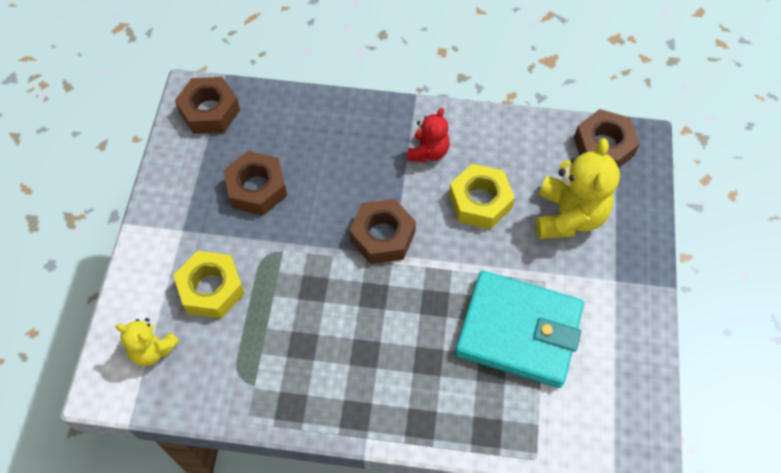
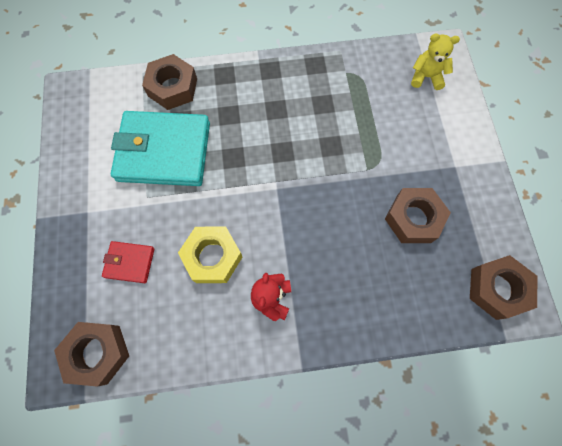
camera: 165 degrees right, 10 degrees up
(211, 289) = (407, 127): yellow nut -> none
(382, 236) = (290, 202): brown nut -> brown nut (173, 87)
(568, 216) = (129, 262): yellow teddy bear -> red wallet

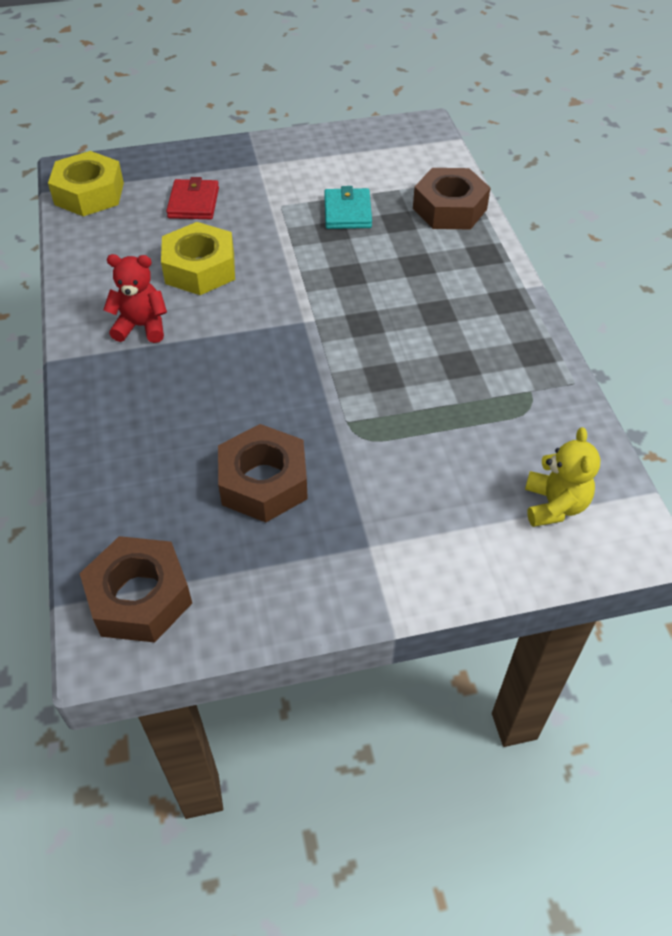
camera: 85 degrees right, 20 degrees down
(97, 353) = (89, 193): brown nut -> yellow nut
(164, 151) = (347, 212): turquoise wallet -> turquoise wallet, size x0.46

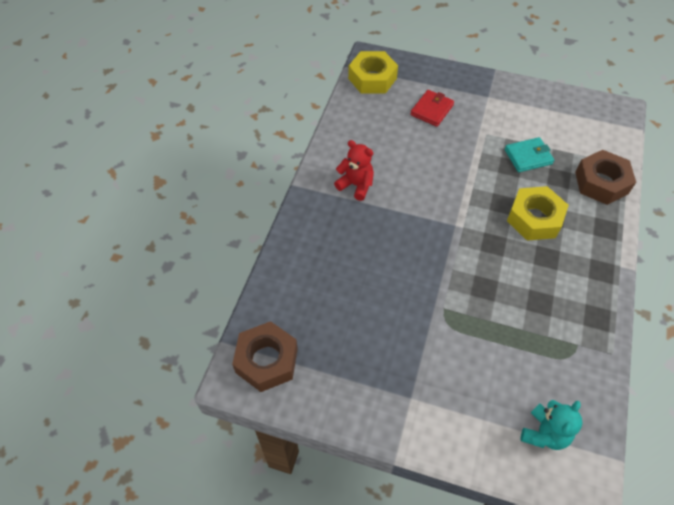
camera: 30 degrees right, 5 degrees up
(200, 268) = (411, 159): yellow nut -> yellow nut (534, 218)
(264, 482) = (372, 324): brown nut -> none
(347, 212) = (528, 157): turquoise wallet -> turquoise wallet turned 45 degrees clockwise
(554, 505) = (544, 433): yellow teddy bear -> turquoise teddy bear

